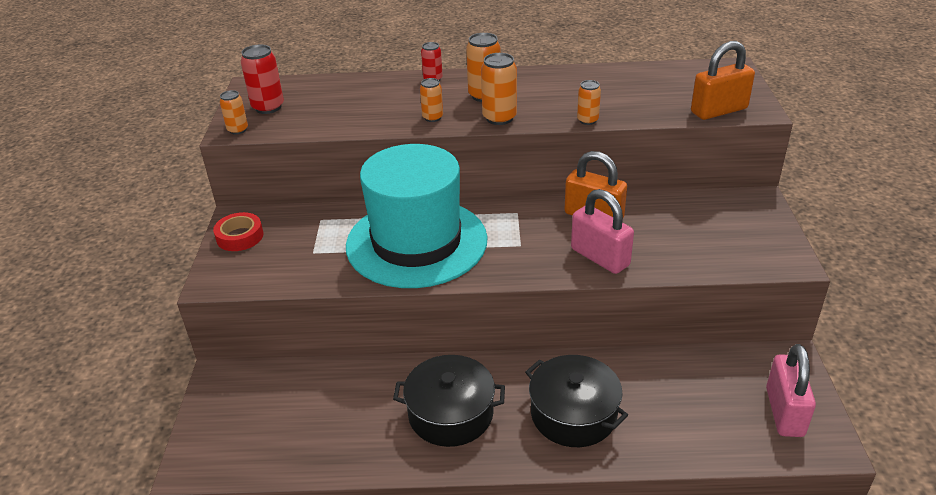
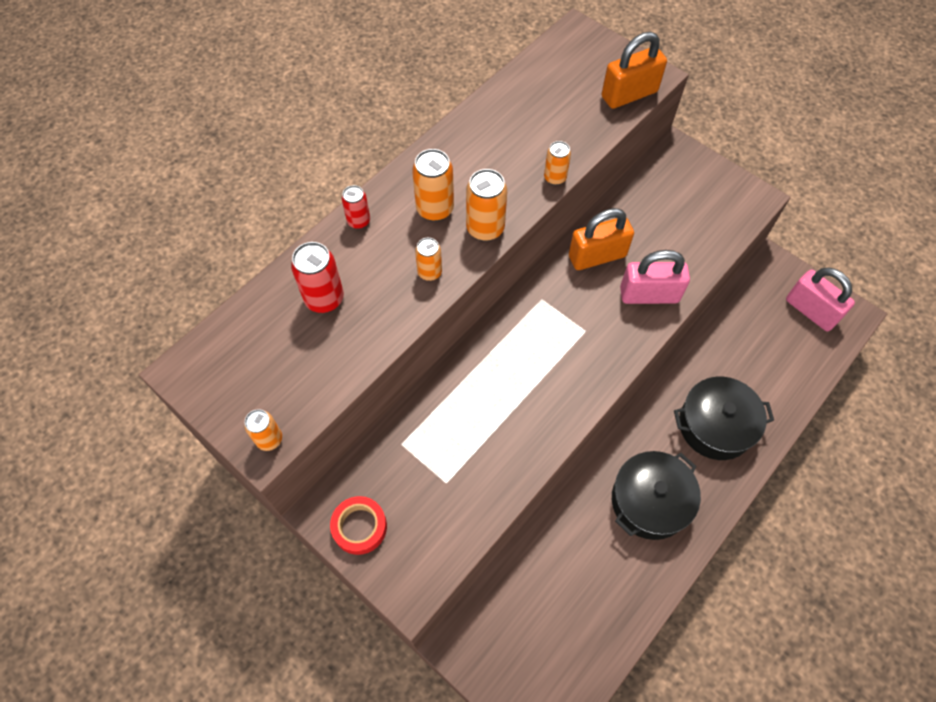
camera: 50 degrees left, 25 degrees up
(268, 107) = (252, 385): red can -> red can (324, 299)
(416, 242) = (510, 396): turquoise hat -> none
(719, 110) = (629, 94): orange padlock -> orange padlock turned 45 degrees clockwise

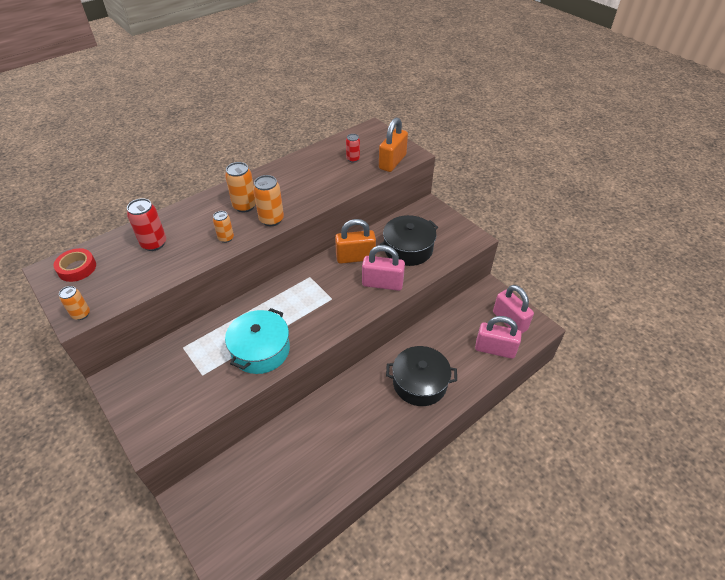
camera: 10 degrees right, 15 degrees down
(359, 221) = (195, 206): red can -> red can (353, 159)
(359, 527) = (133, 393): red tape -> red tape (77, 268)
(514, 430) = (260, 350): none -> turquoise pot
(555, 178) = (327, 199): orange can -> none
(629, 94) = (392, 162): orange padlock -> orange padlock turned 45 degrees counterclockwise
(650, 501) = (357, 425): black pot -> black pot (408, 249)
(801, 358) = (495, 349): none -> pink padlock

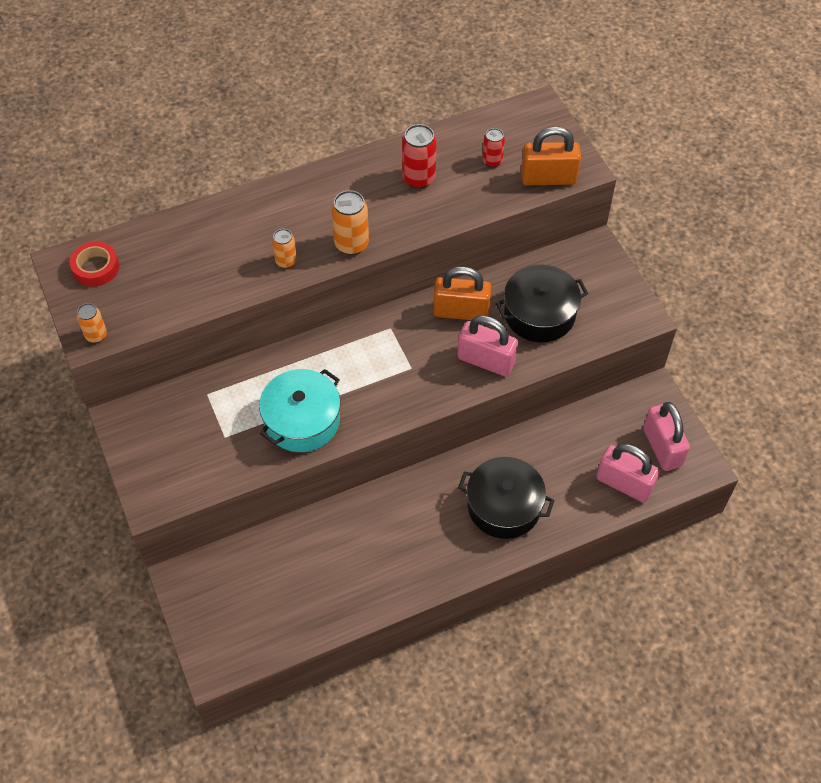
camera: 15 degrees right, 10 degrees up
(154, 244) = (193, 250): red can -> red can (418, 178)
(245, 206) = (320, 214): orange can -> none
(392, 162) = (548, 178): orange padlock -> orange padlock turned 45 degrees clockwise

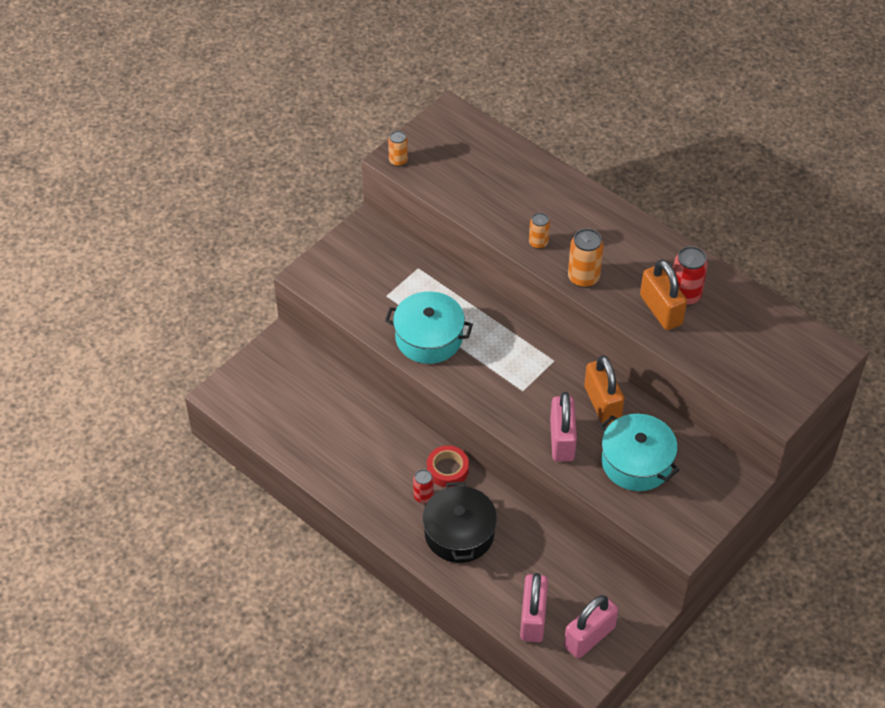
camera: 65 degrees right, 5 degrees down
(96, 267) = (458, 132): red tape -> red tape (447, 469)
(492, 161) = (741, 340): red can -> red can (423, 496)
(539, 314) = (636, 462): black pot -> turquoise pot
(548, 178) = (751, 388): orange padlock -> orange padlock (661, 310)

